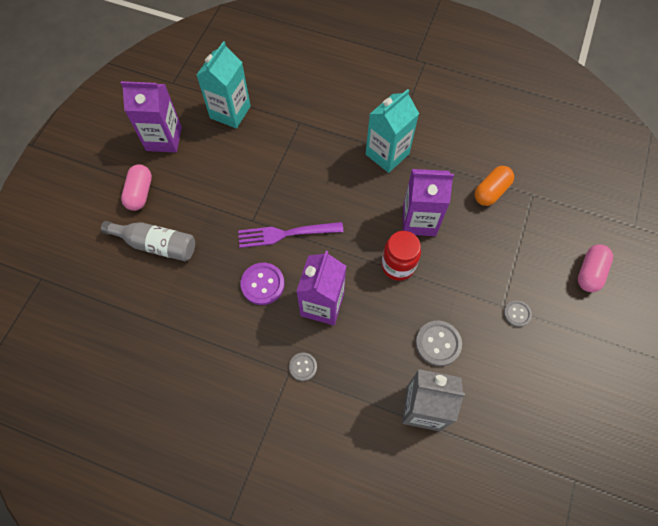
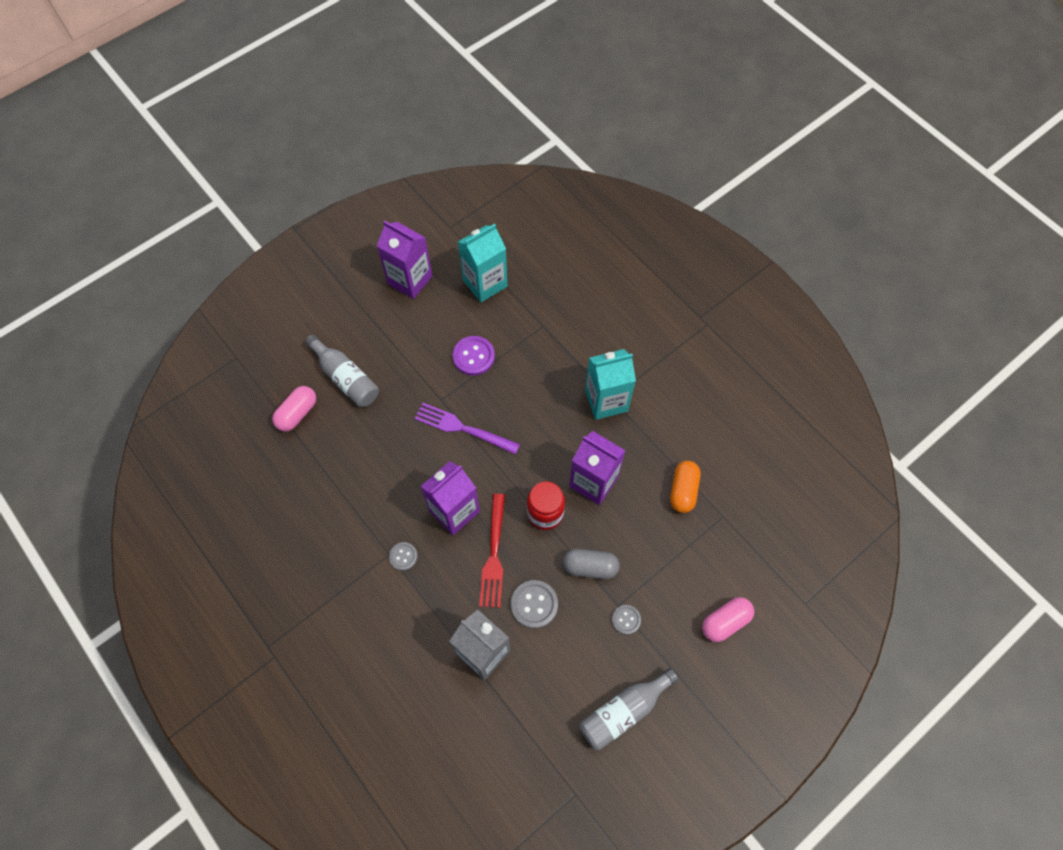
camera: 30 degrees right, 0 degrees up
(140, 193) = (359, 322): pink capsule -> pink capsule (297, 413)
(262, 284) = (414, 464): purple button -> purple button (473, 356)
(378, 322) = (494, 554): none -> red fork
(461, 288) = (590, 567): none -> grey capsule
(491, 191) = (683, 490): orange capsule -> orange capsule turned 60 degrees counterclockwise
(565, 388) = (623, 711): none -> grey bottle

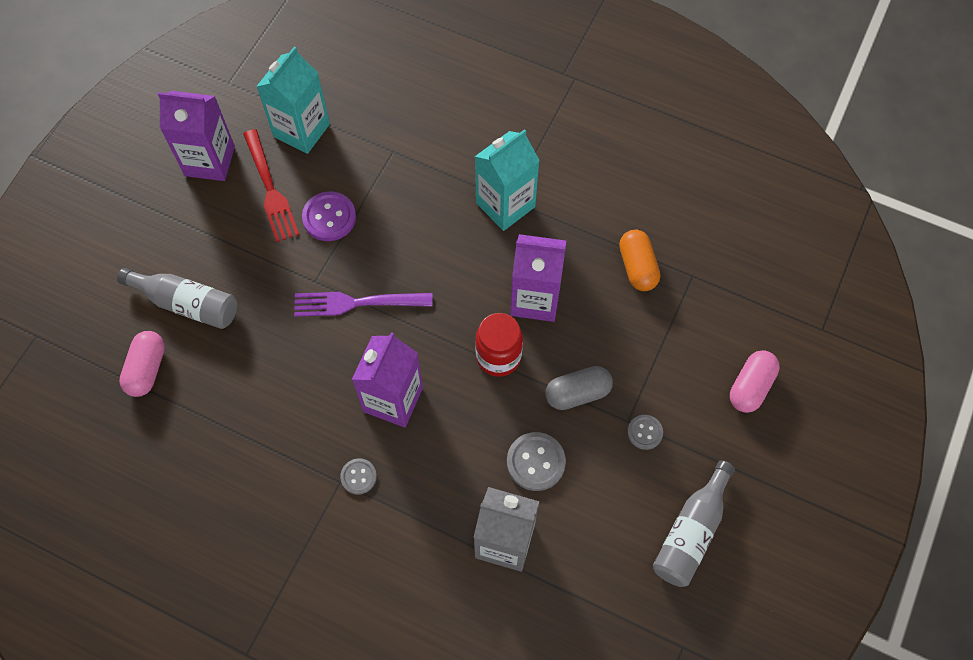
camera: 25 degrees left, 0 degrees up
(494, 554) = (463, 428): red fork -> red fork (270, 189)

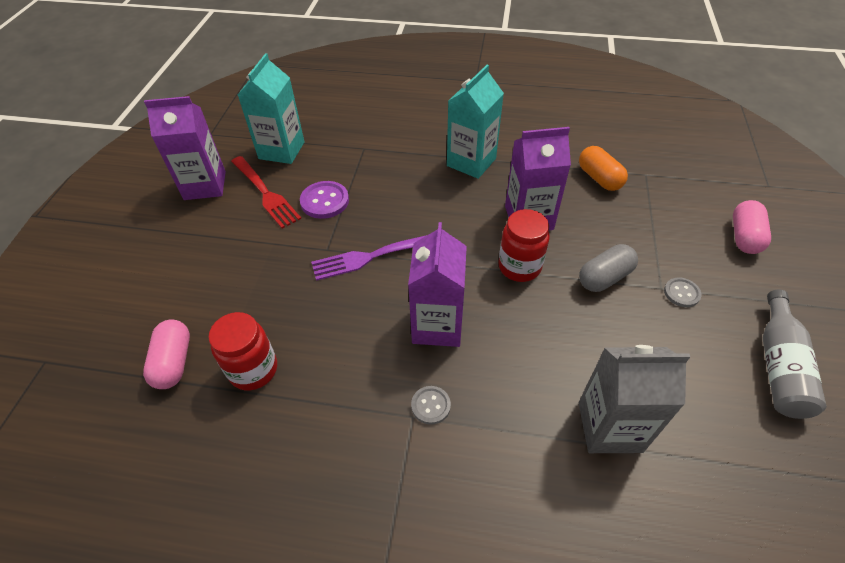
camera: 15 degrees left, 15 degrees down
(187, 304) = (206, 295): grey bottle -> none
(215, 397) = (253, 370): none -> red jar
(536, 462) = (599, 344): grey button -> none

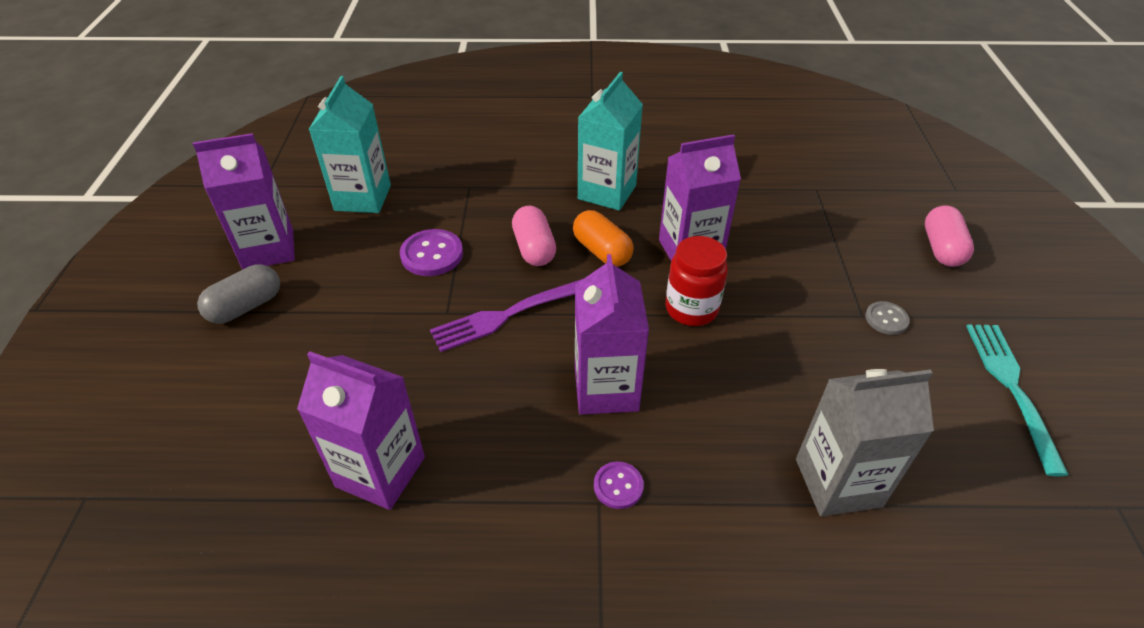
camera: 10 degrees left, 5 degrees down
(174, 362) = (270, 475): pink capsule -> pink capsule (534, 248)
(253, 370) = (380, 472): red jar -> purple carton
(265, 193) = (352, 252): red fork -> none
(431, 405) = (618, 486): grey button -> purple button
(599, 178) = (763, 198): orange capsule -> orange capsule (602, 251)
(604, 277) = (794, 311): grey capsule -> grey capsule (246, 307)
(779, 365) = (1011, 388): grey bottle -> turquoise fork

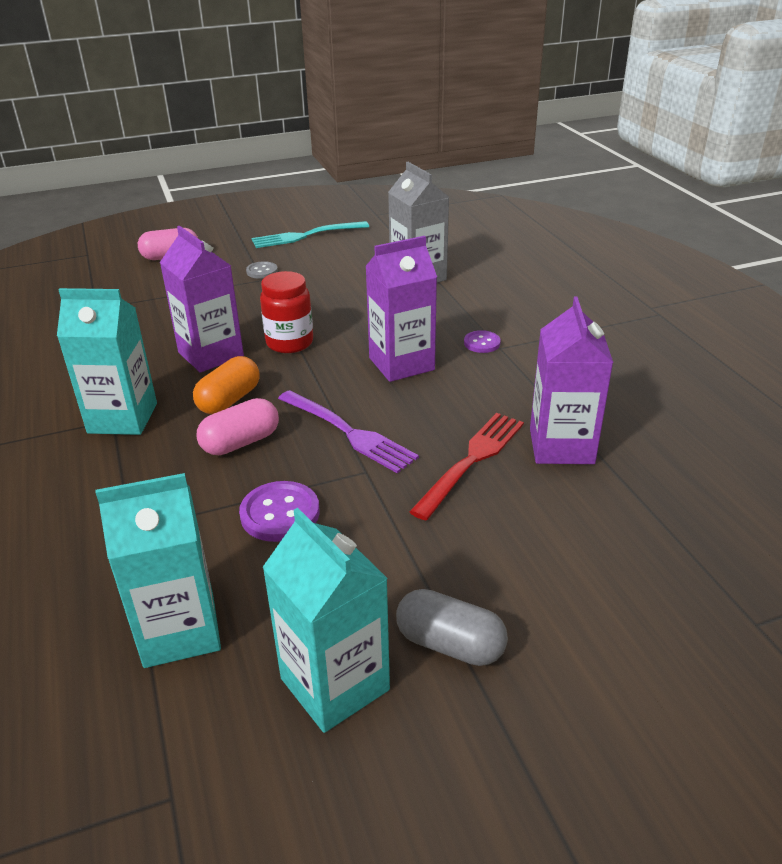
camera: 110 degrees left, 10 degrees down
(268, 249) = (335, 684): purple carton -> turquoise carton
(410, 388) = (471, 461): none -> red fork

